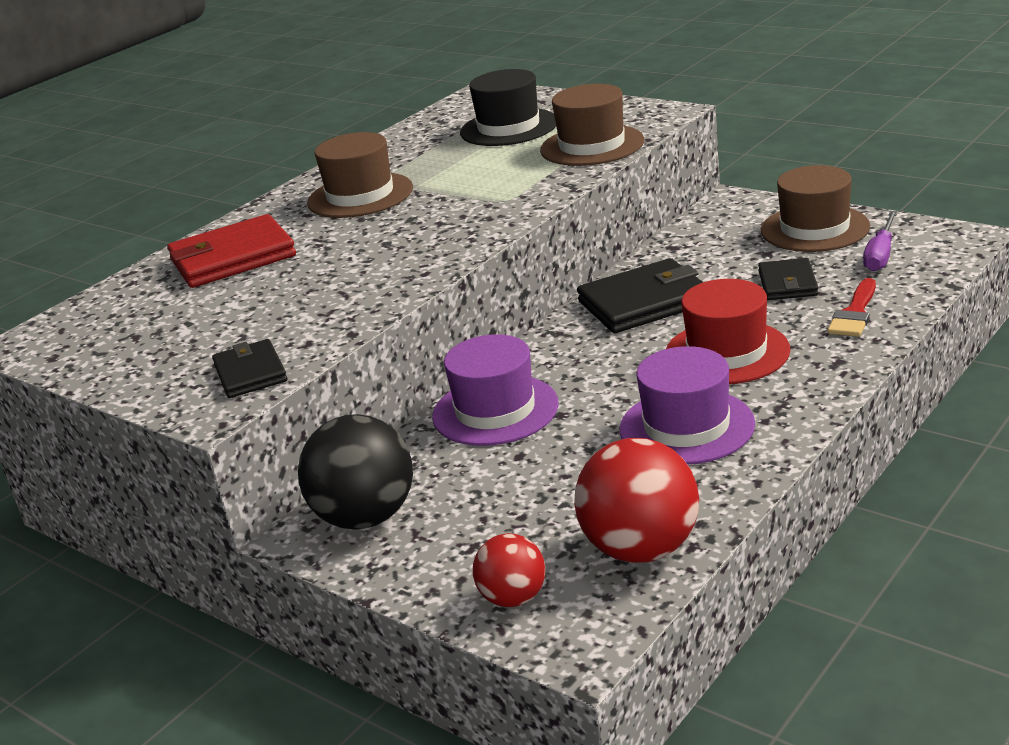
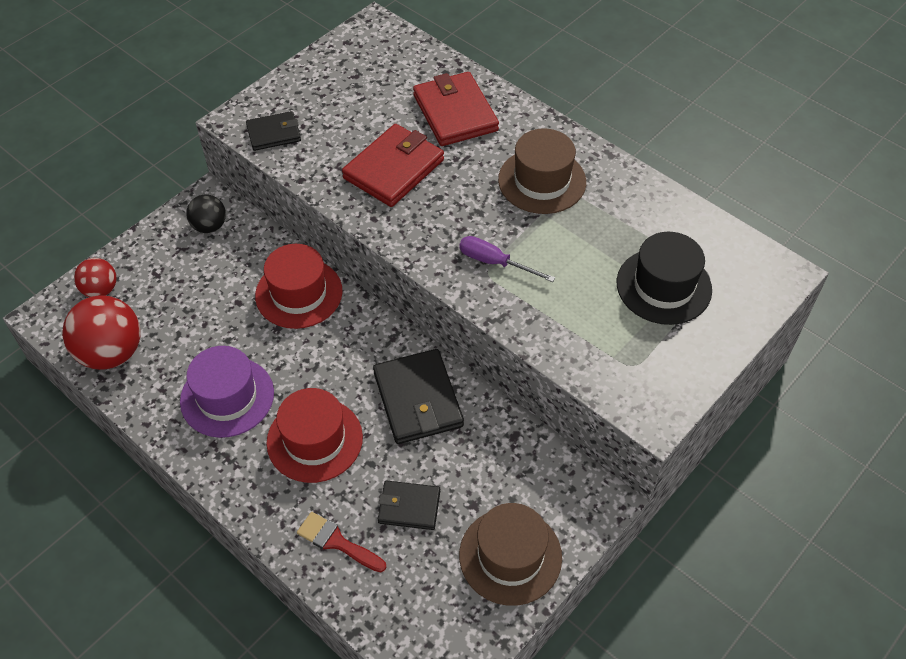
camera: 90 degrees right, 25 degrees up
(334, 276) = (394, 169): none -> red wallet
(366, 517) = (209, 226): black ball -> black ball, size x0.58
(495, 410) = (299, 293): purple hat -> red hat
(592, 145) = (587, 344): brown hat -> none
(880, 255) = (435, 594): purple screwdriver -> purple screwdriver (494, 262)

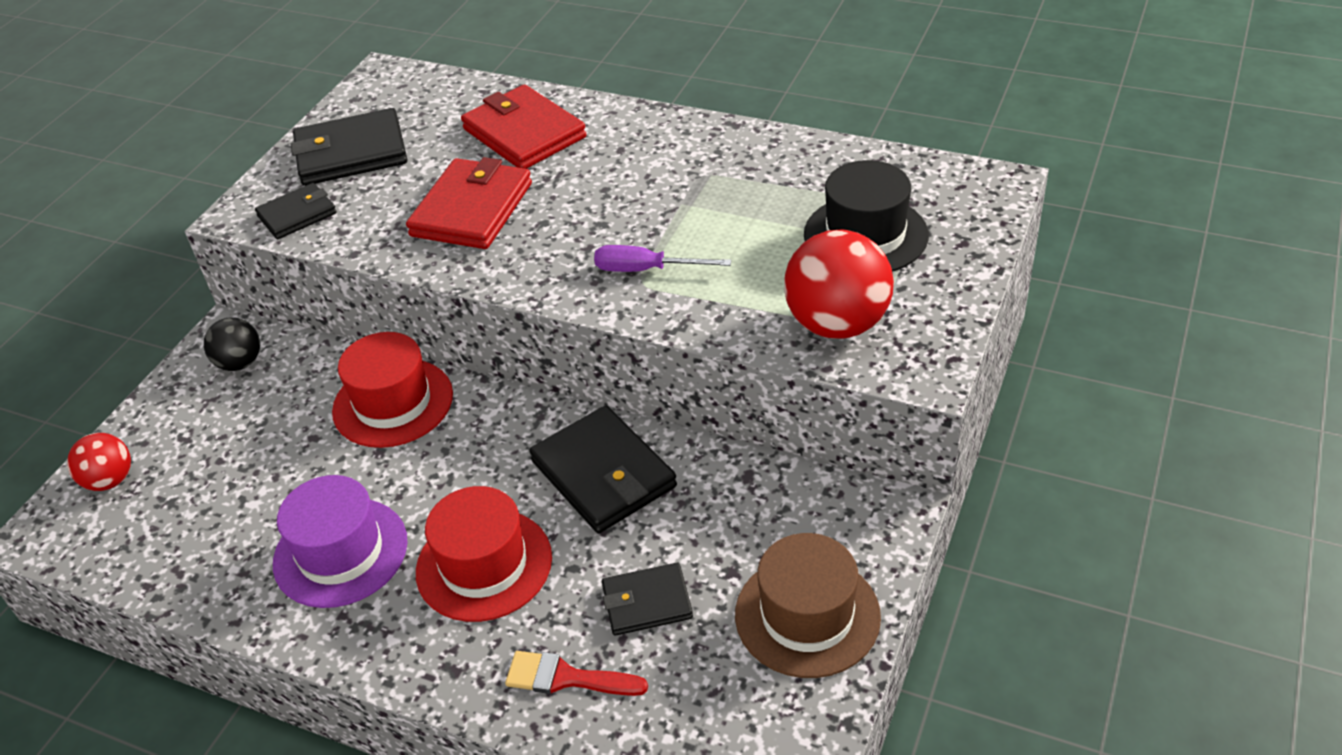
camera: 15 degrees left, 10 degrees down
(111, 353) = (153, 550): red ball -> red ball (837, 324)
(328, 91) = (351, 153): none -> black wallet
(542, 181) = (664, 172): brown hat -> none

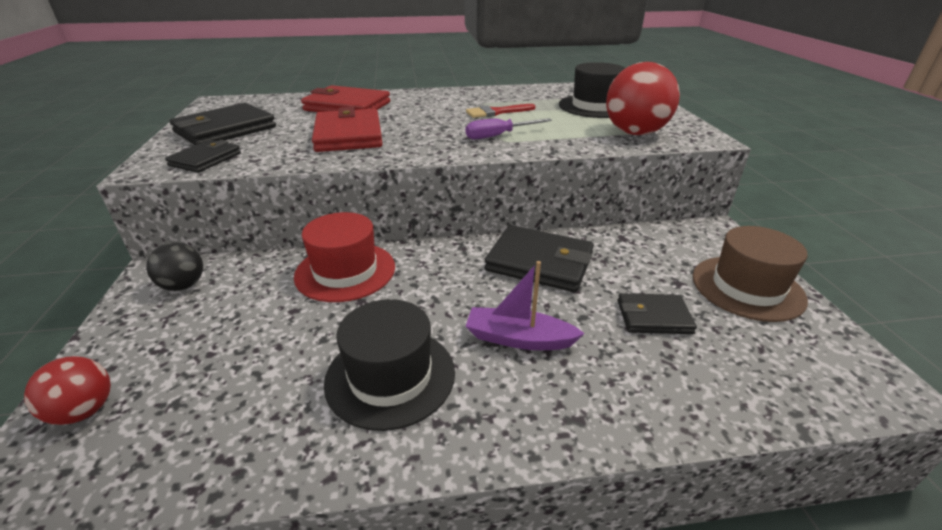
camera: 35 degrees left, 10 degrees down
(340, 552) = (390, 376): purple hat -> black hat
(484, 564) = (518, 339): red hat -> purple boat
(566, 678) = (664, 384): red brush -> red brush (496, 112)
(647, 602) = (653, 317): black wallet -> black wallet turned 45 degrees clockwise

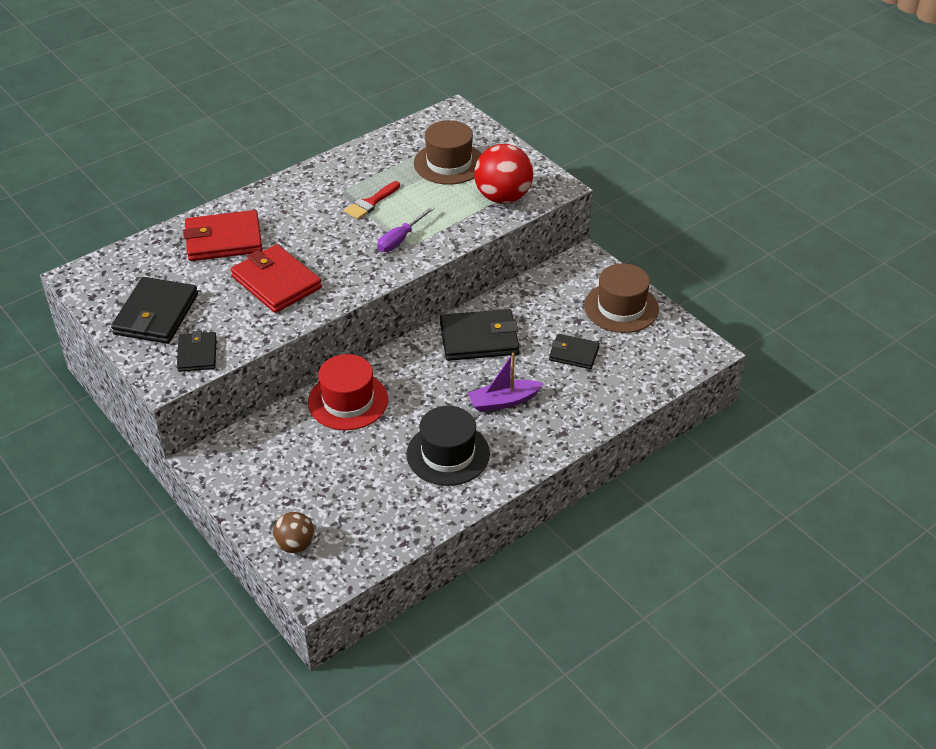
camera: 30 degrees left, 10 degrees up
(84, 411) = (295, 545): red ball -> brown ball
(183, 285) = (242, 459): black ball -> none
(595, 106) = (449, 163): black hat -> brown hat
(653, 317) = (574, 354): black wallet -> black wallet turned 45 degrees clockwise

